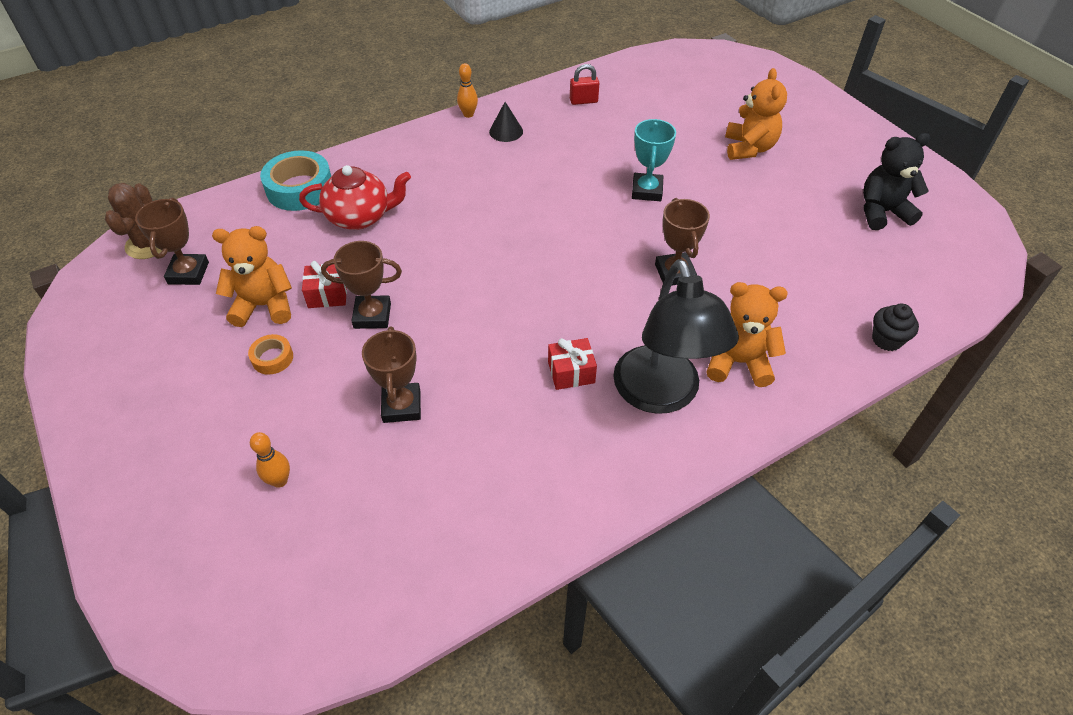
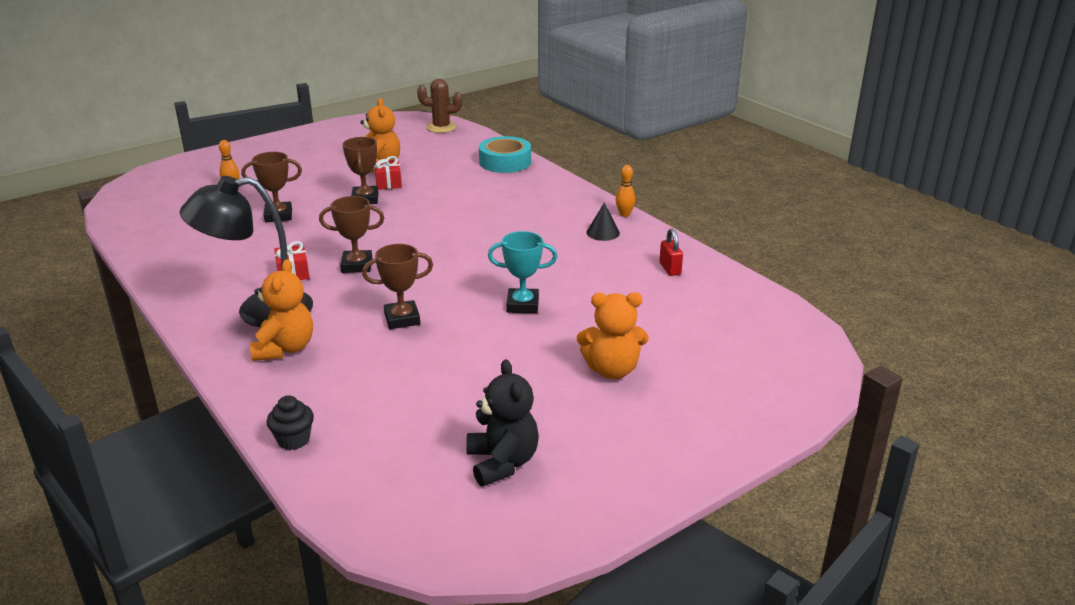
camera: 85 degrees right, 20 degrees down
(188, 273) = (413, 141): brown trophy -> brown trophy (357, 265)
(272, 358) = (331, 174): orange tape -> none
(360, 217) = (473, 185): red teapot -> none

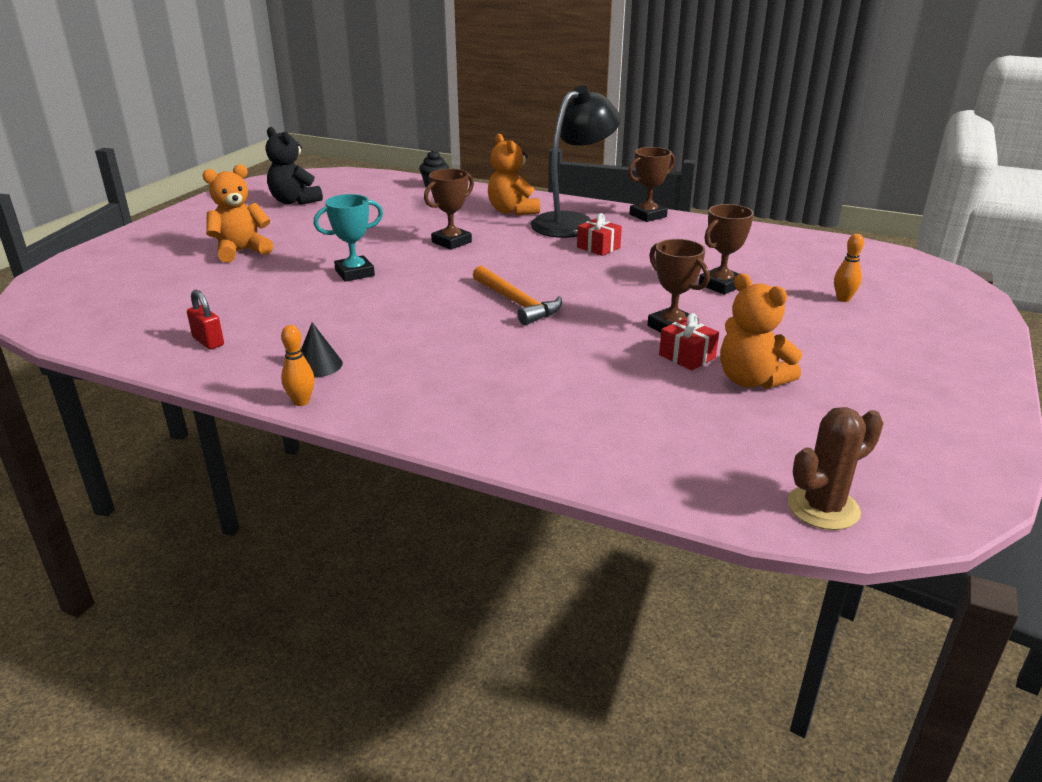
camera: 150 degrees right, 0 degrees up
(357, 265) = (554, 265): brown trophy -> brown trophy (648, 215)
(432, 241) = (517, 303): none -> orange hammer
(505, 162) = (583, 451): turquoise tape -> none

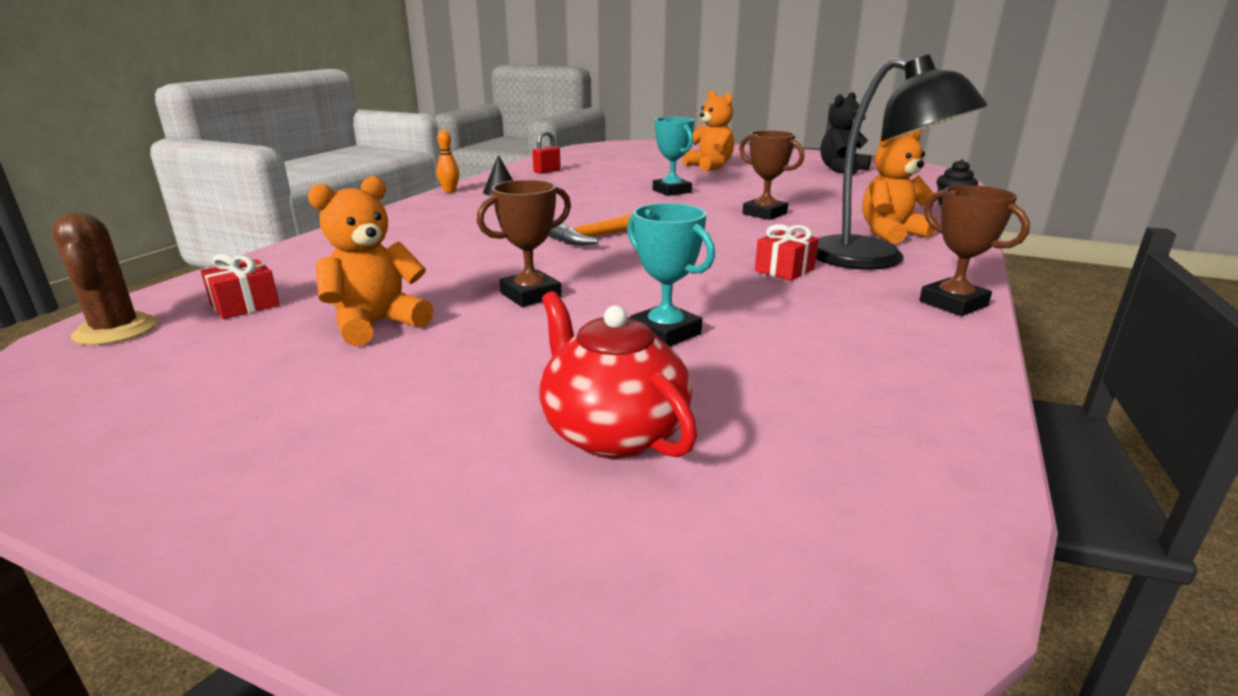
camera: 90 degrees right, 5 degrees down
(687, 356) = (453, 297): red gift -> red gift (245, 305)
(721, 285) = (665, 333): brown trophy -> turquoise trophy
(843, 299) = (613, 432): orange bowling pin -> red teapot

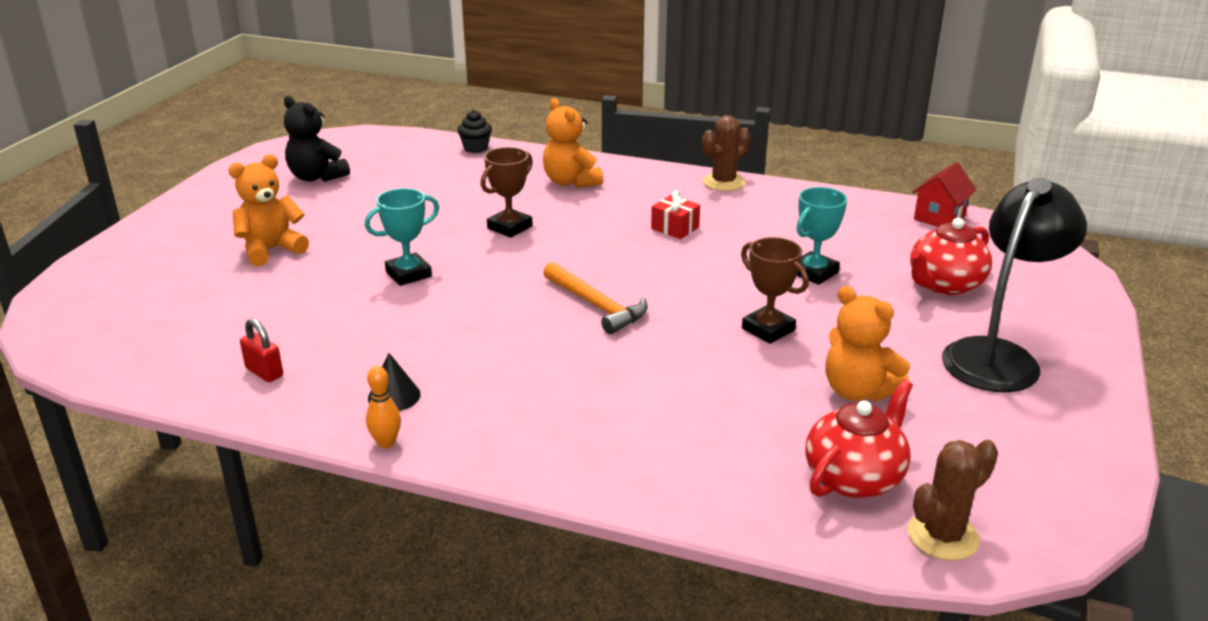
camera: 95 degrees left, 5 degrees up
(245, 305) = (854, 478): red gift -> red teapot
(874, 260) = (641, 195): black lamp -> black lamp (998, 356)
(922, 488) = (939, 218): none -> red house
(953, 303) = (723, 182): brown trophy -> brown cactus

